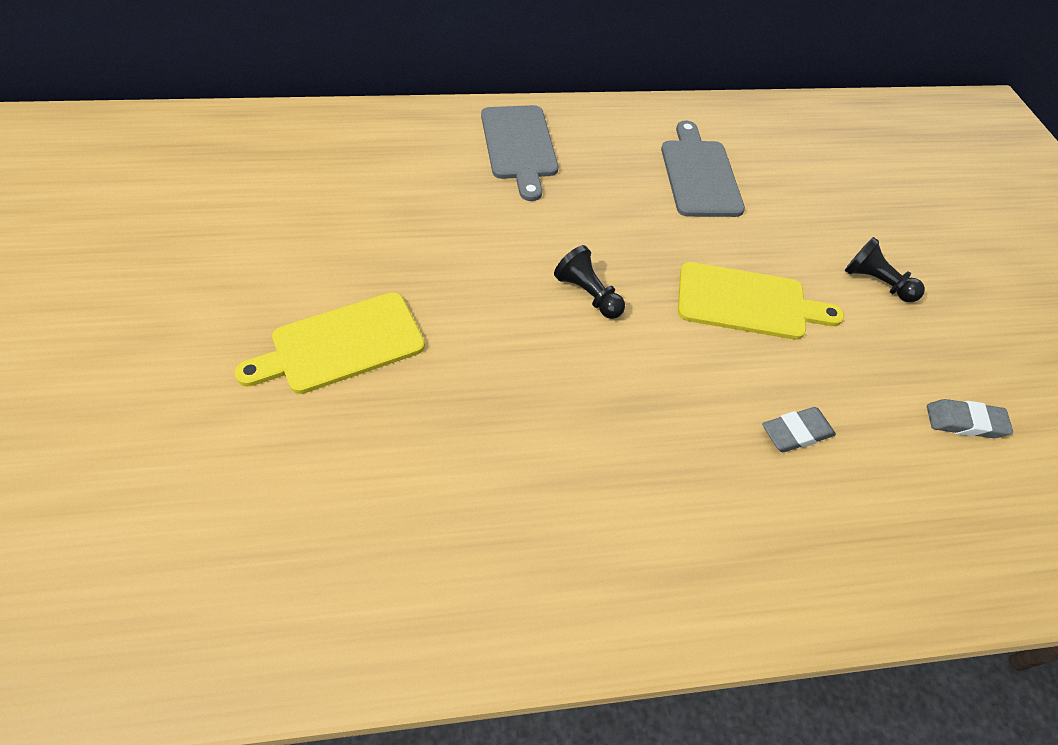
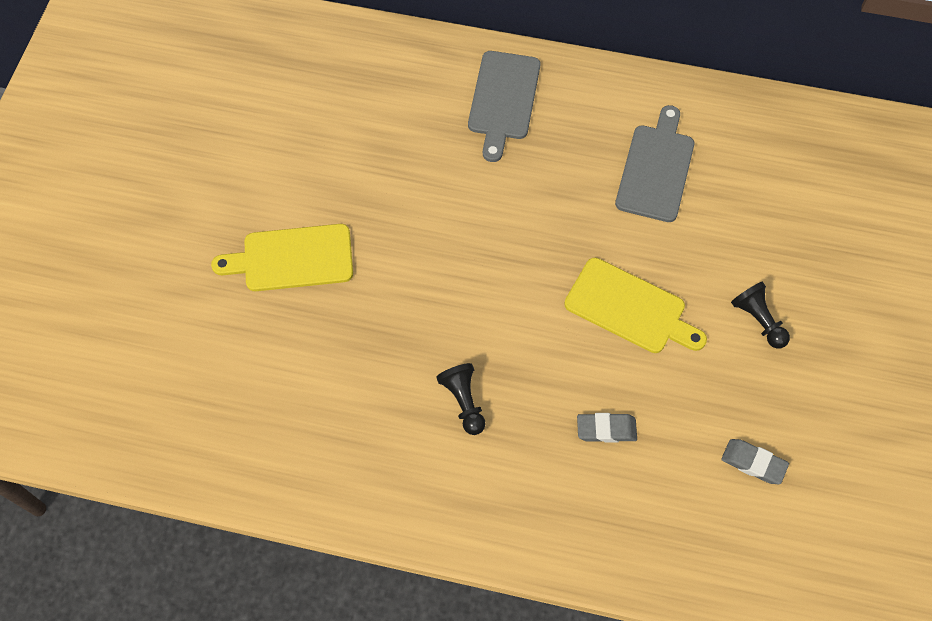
camera: 25 degrees right, 10 degrees up
(588, 294) = (498, 265): black pawn -> black pawn (463, 402)

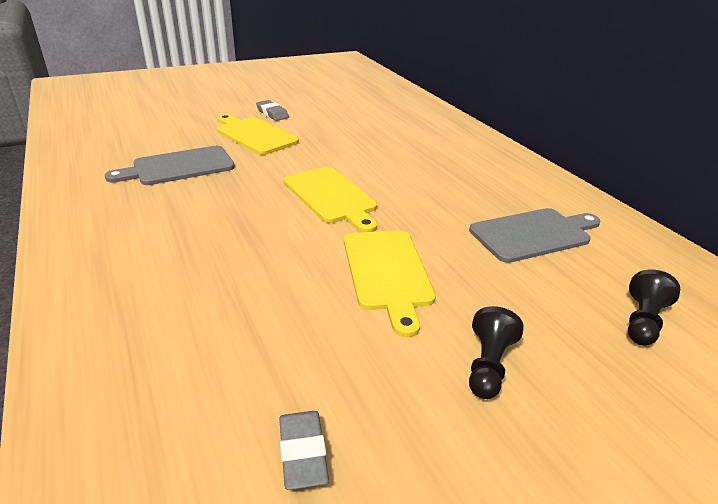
camera: 50 degrees right, 30 degrees down
(463, 402) = (203, 226): black pawn -> black pawn (642, 321)
(488, 272) = (331, 197): none -> yellow cutting board
(503, 100) = (472, 157): grey cutting board -> grey cutting board (179, 167)
(606, 429) = (243, 310): grey eraser -> grey eraser (272, 113)

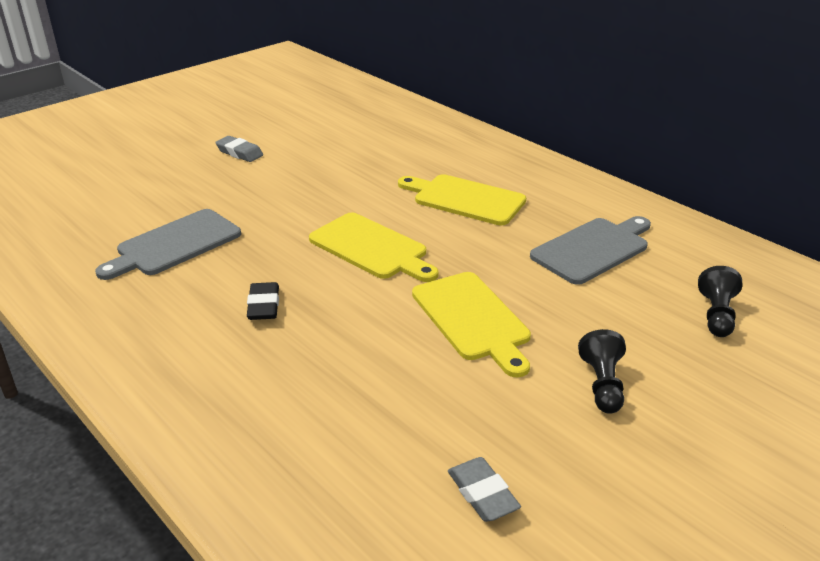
camera: 15 degrees left, 0 degrees up
(213, 224) = (263, 306): none -> black eraser
(254, 135) = (237, 186): yellow cutting board -> yellow cutting board (465, 199)

